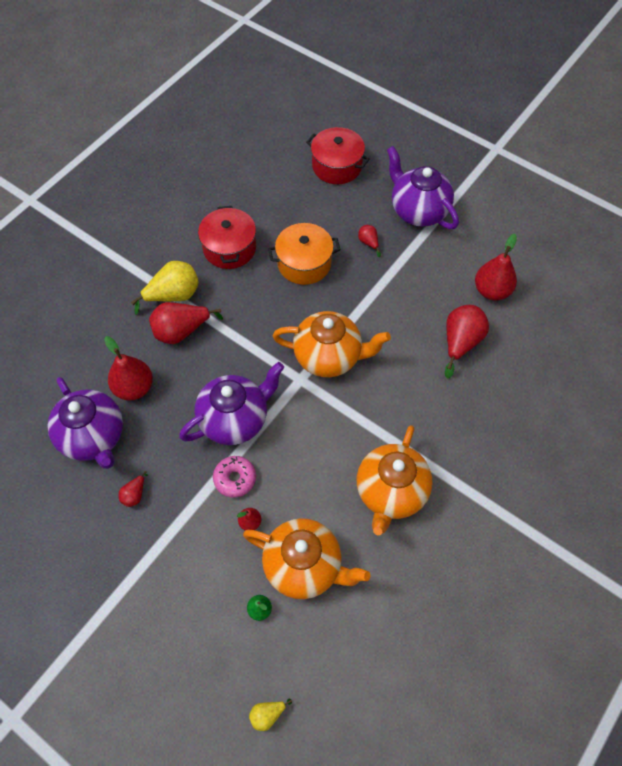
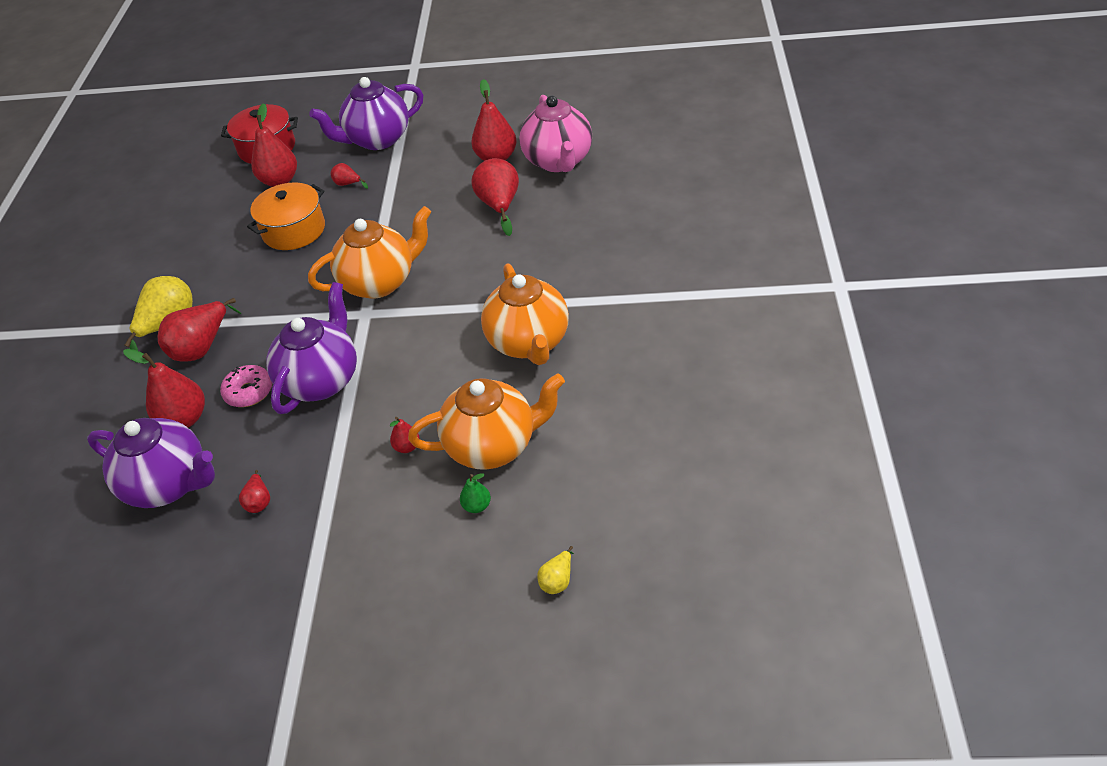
camera: 30 degrees left, 15 degrees down
(229, 248) = (202, 259): red pot -> none
(235, 479) = (361, 424): pink donut -> pink donut (249, 392)
(325, 206) = (280, 181): none -> red pear
(418, 211) = (377, 140): purple teapot -> purple teapot turned 45 degrees counterclockwise
(536, 328) = (559, 161): none -> pink teapot

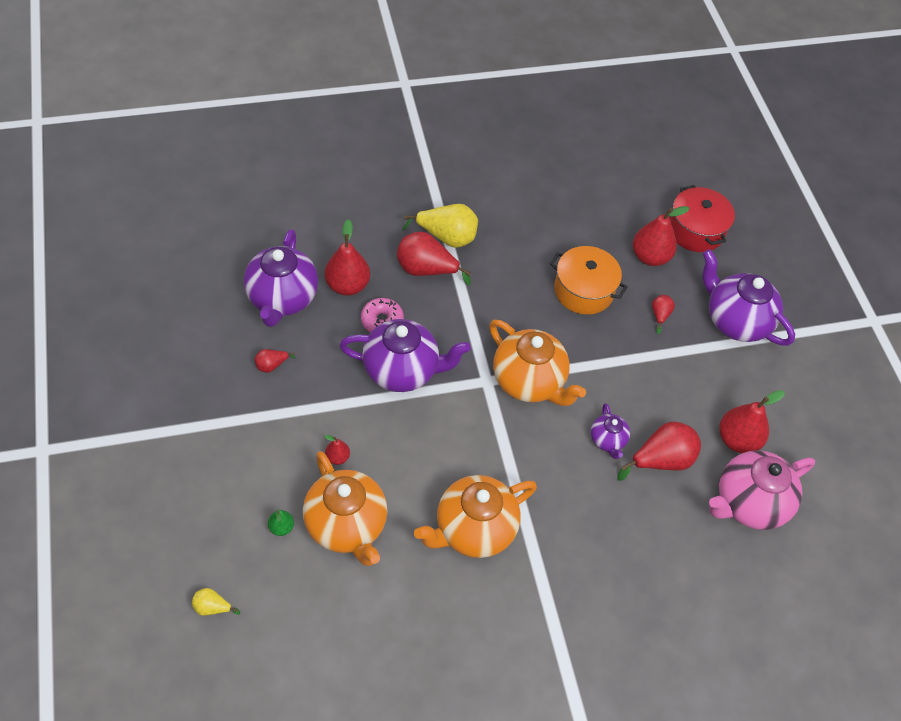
camera: 65 degrees right, 10 degrees up
(466, 237) = (607, 441): none -> purple teapot

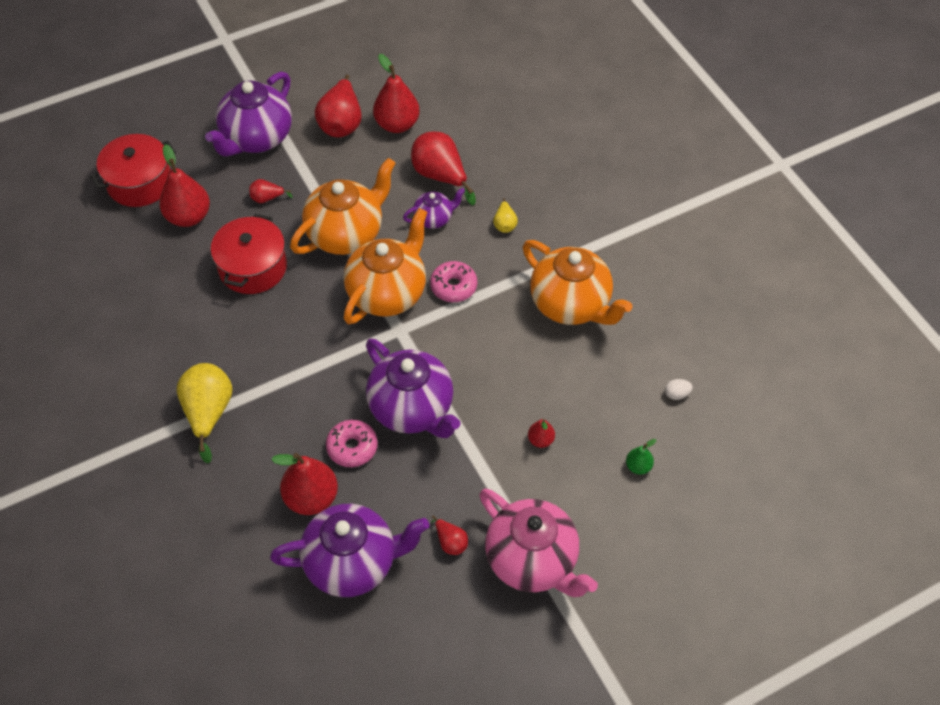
camera: 100 degrees left, 0 degrees up
(212, 607) = (744, 499): yellow pear -> yellow pear (504, 224)
(342, 589) = (676, 394): none -> white egg
(347, 526) = (611, 409): orange teapot -> orange teapot (346, 234)
(402, 370) = (412, 409): purple teapot -> purple teapot turned 150 degrees clockwise
(426, 270) = (265, 422): red pear -> red pear (341, 123)
(522, 435) = (453, 286): none -> pink donut
(583, 290) = (253, 267): orange pot -> red pot
(748, 503) = (461, 111): pink teapot -> pink teapot (533, 561)

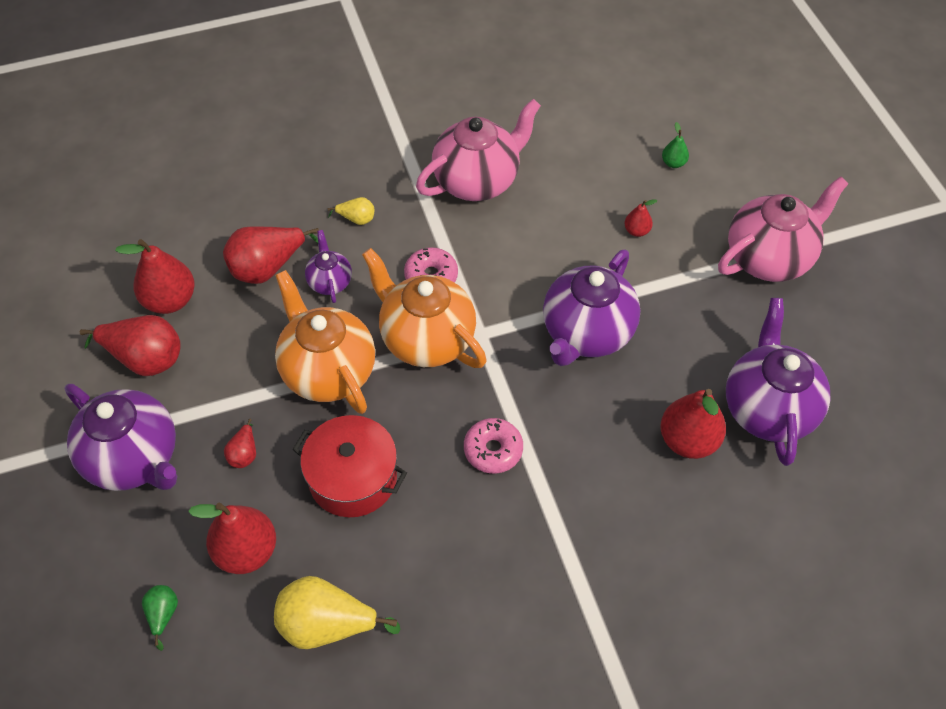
camera: 80 degrees left, 0 degrees up
(139, 183) = (163, 615): red pot -> green pear
(208, 413) = (564, 541): yellow pear -> yellow pear (327, 625)
(352, 447) = (628, 395): pink donut -> pink donut (493, 450)
(412, 409) = (586, 333): purple teapot -> purple teapot turned 150 degrees clockwise
(450, 542) = (747, 320): red pear -> none
(571, 305) = (478, 180): orange teapot -> pink teapot
(676, 394) = (598, 121): white egg -> none

